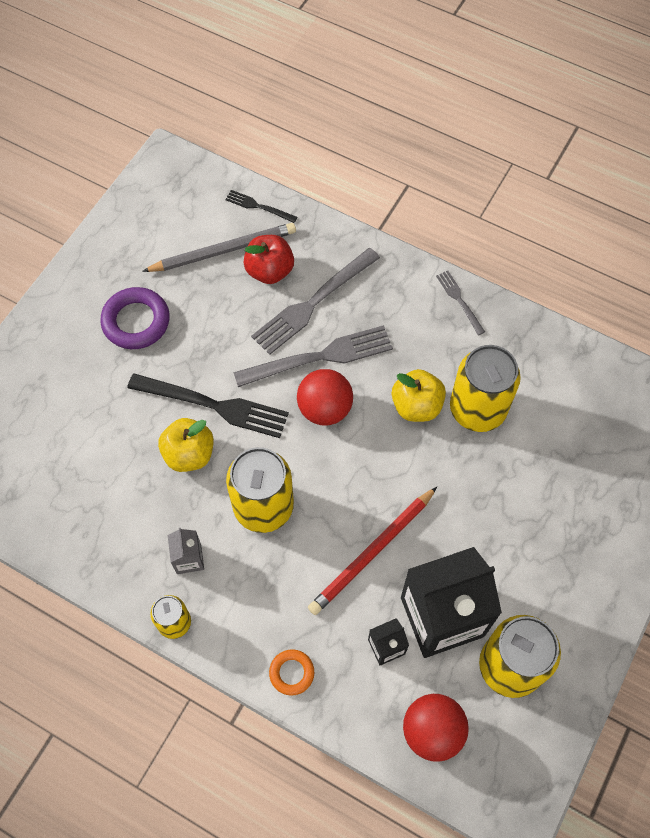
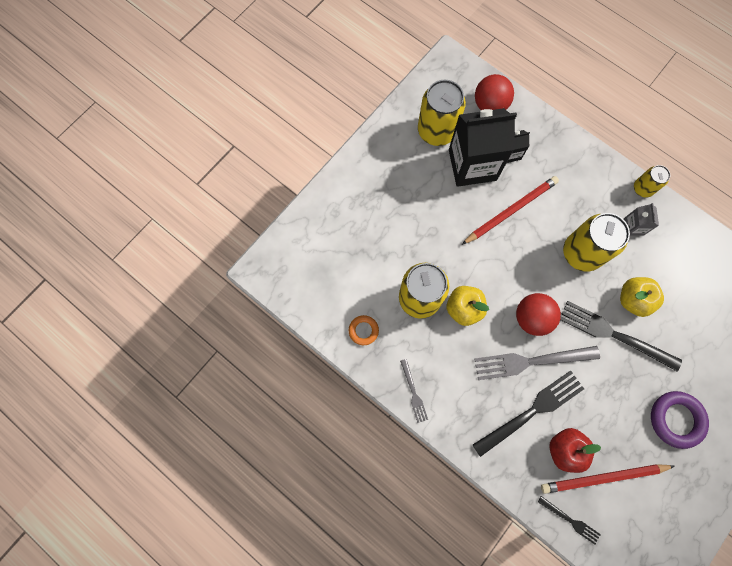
camera: 170 degrees left, 10 degrees up
(223, 250) = (603, 478): grey pencil -> red pencil
(291, 673) = (570, 148): orange ring -> orange ring (363, 330)
(313, 304) = (532, 411): grey fork -> black fork

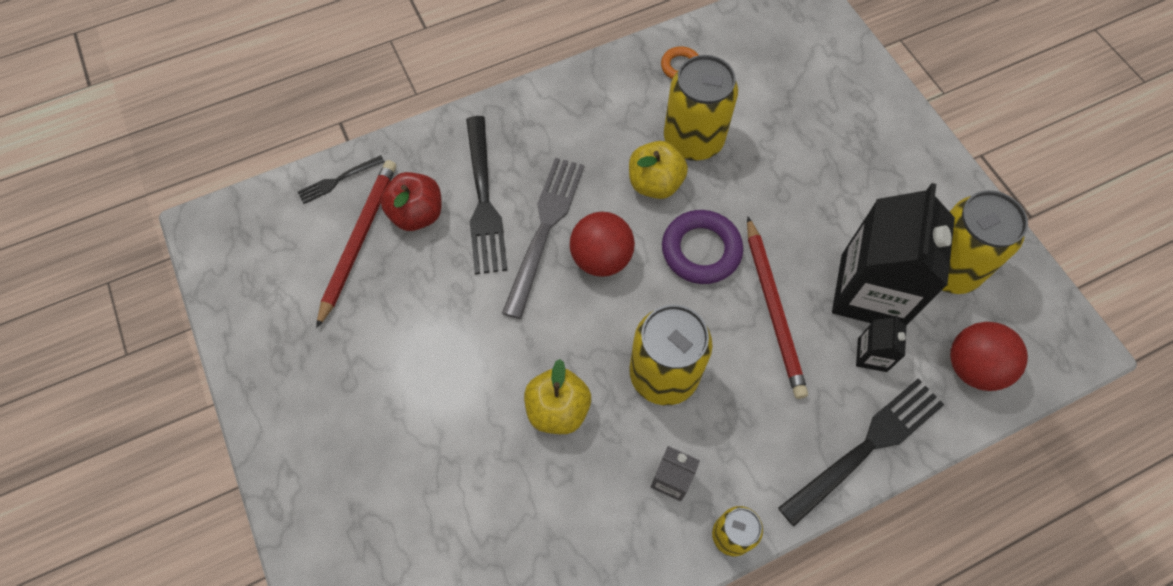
camera: 115 degrees right, 10 degrees down
(414, 393) = (577, 86): grey fork -> none
(614, 335) = (523, 353): black fork -> black fork (867, 446)
(676, 419) = (368, 370): purple ring -> purple ring (701, 250)

